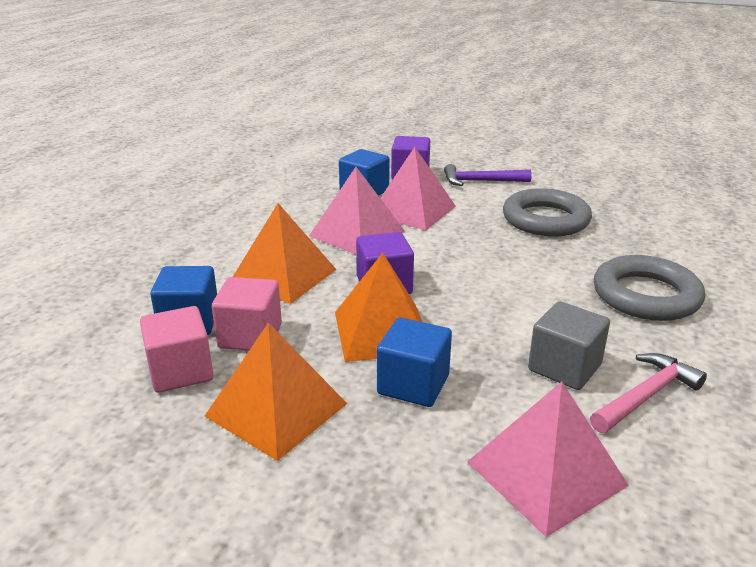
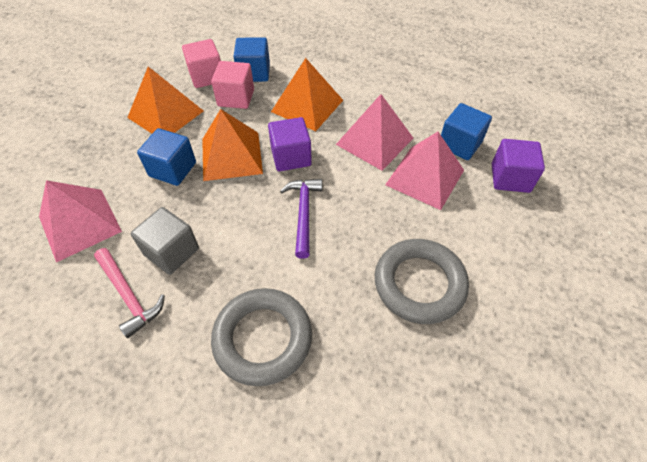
camera: 90 degrees right, 25 degrees up
(480, 181) = (510, 237): purple hammer -> purple hammer (304, 213)

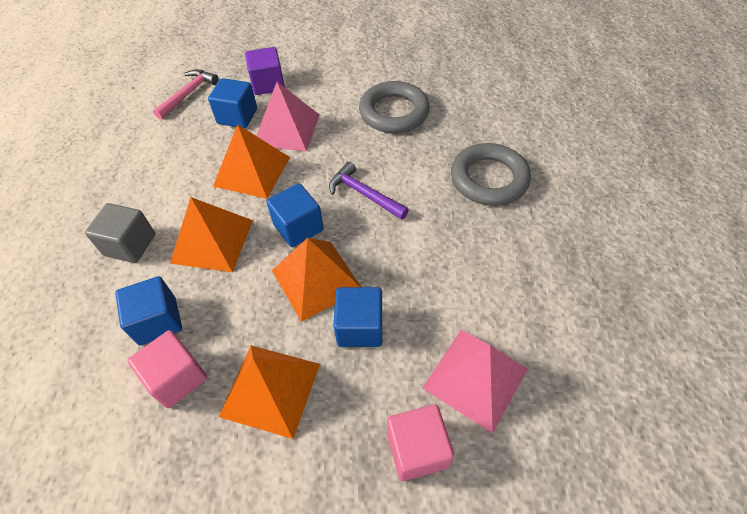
camera: 110 degrees left, 0 degrees up
(129, 296) = (516, 282): pink hammer -> pink hammer (188, 94)
(171, 252) = (456, 273): grey cube -> grey cube (130, 245)
(236, 98) = (216, 319): pink cube -> pink cube (417, 449)
(291, 157) = (298, 227): purple cube -> blue cube
(304, 213) = (364, 194): purple hammer -> purple hammer turned 60 degrees clockwise
(375, 141) = (252, 171): pink pyramid -> orange pyramid

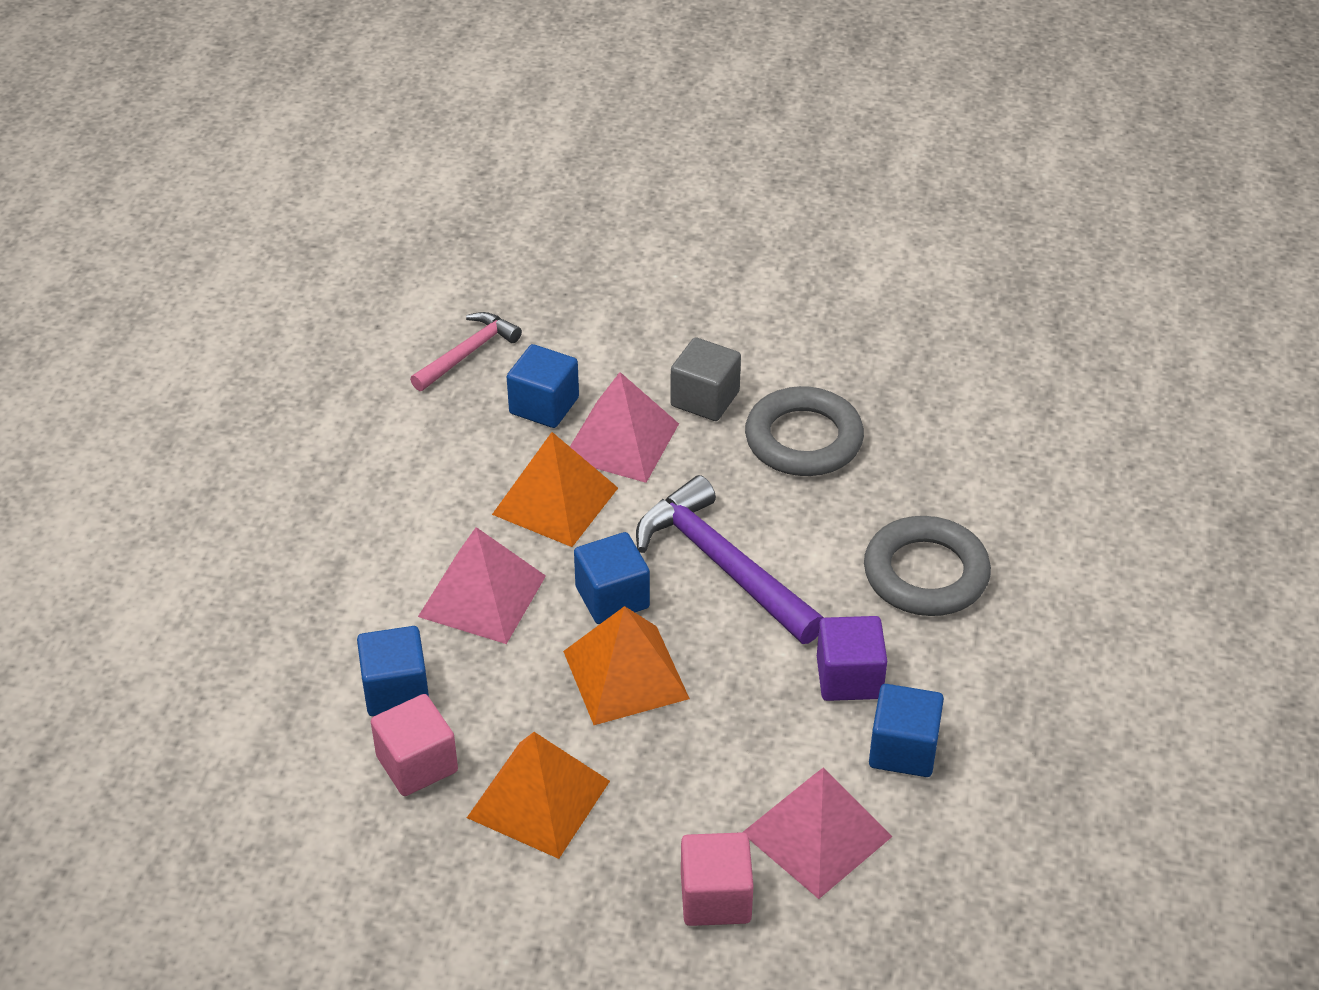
camera: 10 degrees right, 10 degrees down
(130, 245) = (362, 581): grey cube -> grey cube (705, 399)
(212, 241) = (482, 596): orange pyramid -> pink pyramid
(268, 84) = (603, 356): purple cube -> purple cube (849, 678)
(360, 327) = (674, 746): blue cube -> blue cube (903, 749)
(364, 194) = (723, 564): purple hammer -> purple hammer, size x1.65

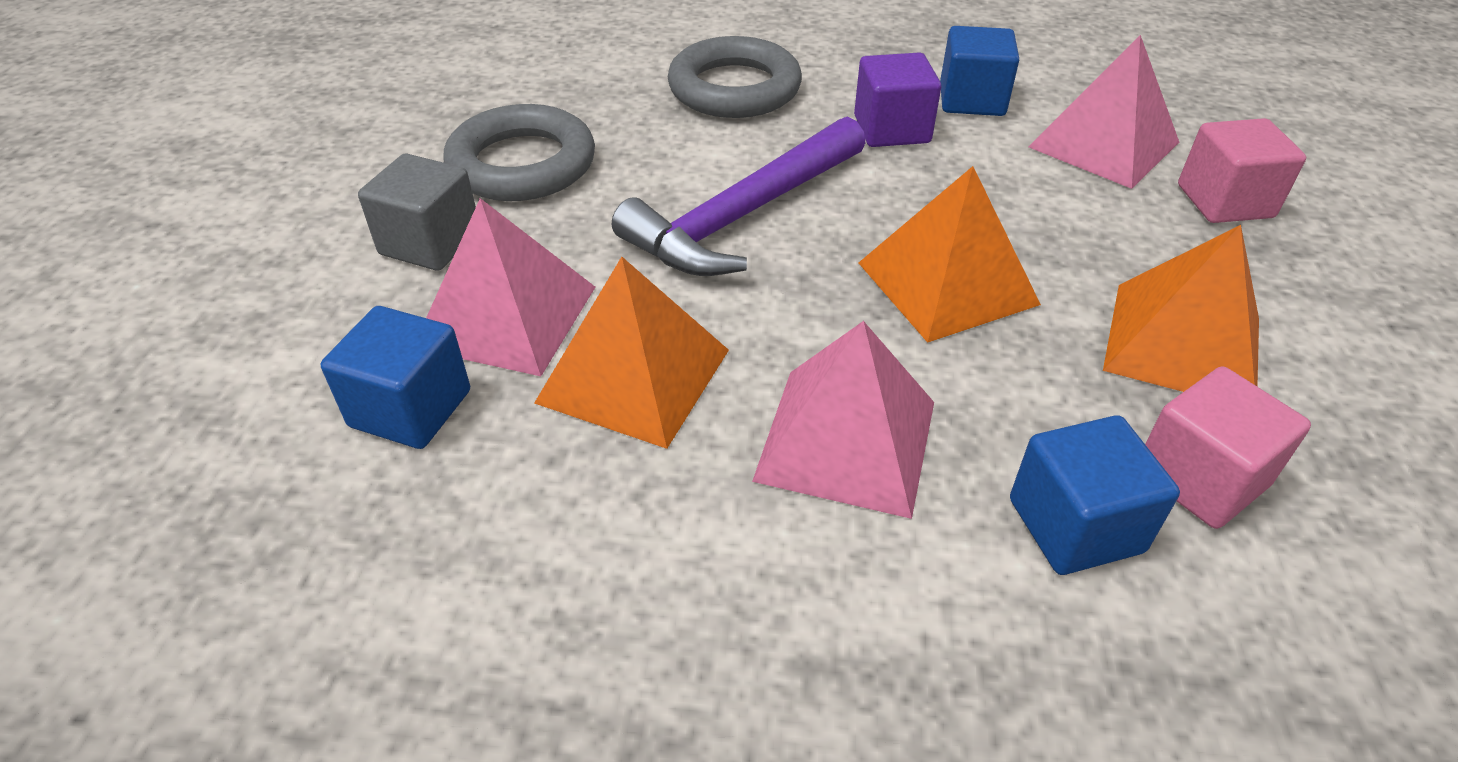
camera: 95 degrees left, 0 degrees up
(468, 353) = (236, 531): pink hammer -> none
(612, 597) = (818, 303): blue cube -> none

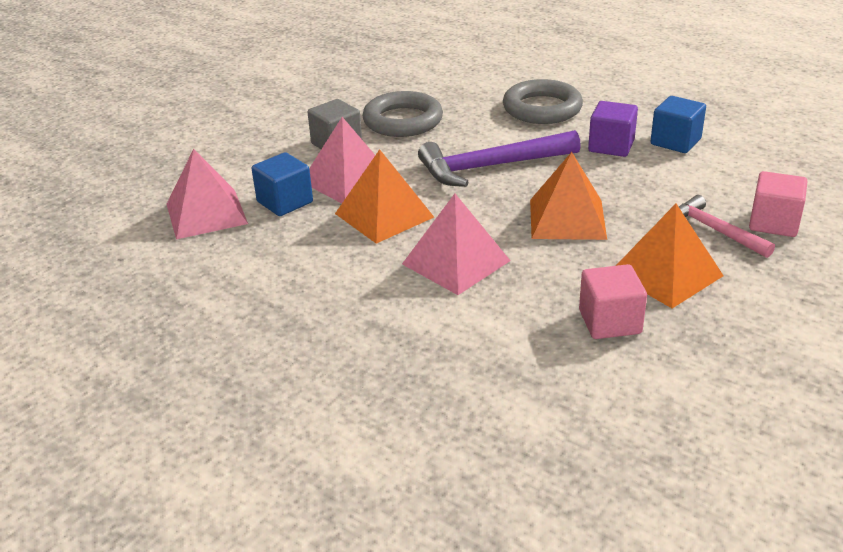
camera: 30 degrees right, 10 degrees down
(1075, 525) = (529, 319): blue cube -> none
(1104, 144) = (732, 180): pink pyramid -> pink pyramid (206, 213)
(1167, 238) = (715, 230): none -> pink hammer

